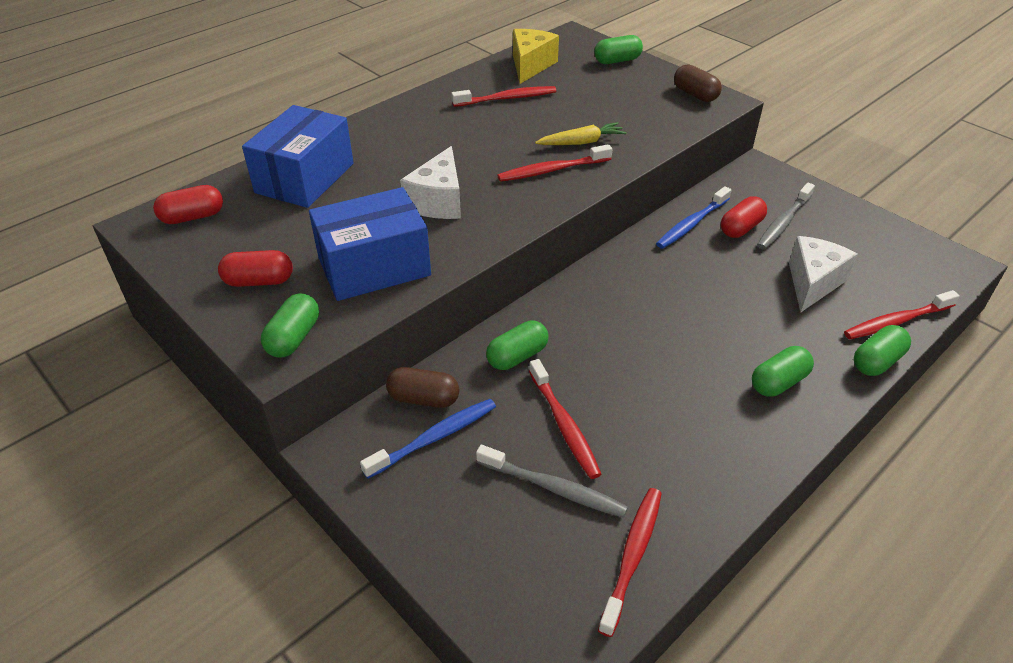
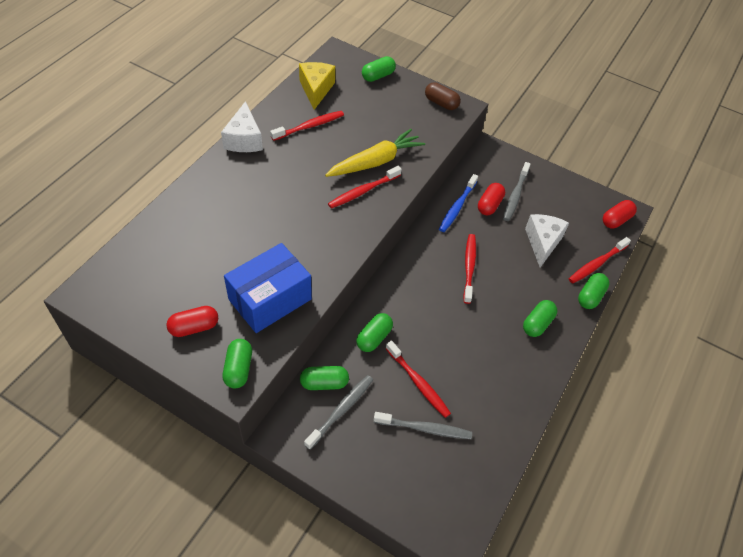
camera: 20 degrees left, 10 degrees up
(192, 217) = (119, 280): red capsule -> red capsule (616, 220)
(305, 178) = (188, 228): blue box -> none
(424, 399) = (324, 383): brown capsule -> green capsule
(434, 438) = (341, 410): blue toothbrush -> grey toothbrush
(438, 201) = (293, 233): white cheese -> white cheese (244, 140)
(581, 142) = (375, 161): yellow carrot -> yellow carrot, size x1.65
(632, 556) = (482, 462): red toothbrush -> red toothbrush (469, 267)

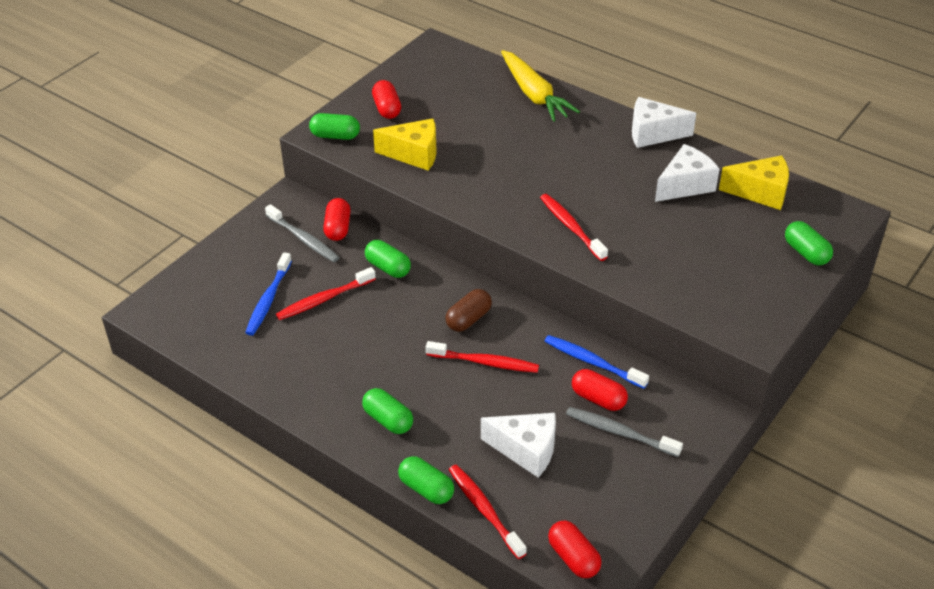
camera: 100 degrees right, 10 degrees down
(270, 299) = (414, 154): blue box -> yellow cheese
(309, 126) = (685, 185): red toothbrush -> white cheese
(324, 383) = (338, 228): green capsule -> red capsule
(375, 161) = (625, 241): yellow carrot -> yellow carrot (534, 94)
(424, 428) = (268, 300): grey toothbrush -> blue toothbrush
(441, 103) = (758, 316): brown capsule -> brown capsule (468, 319)

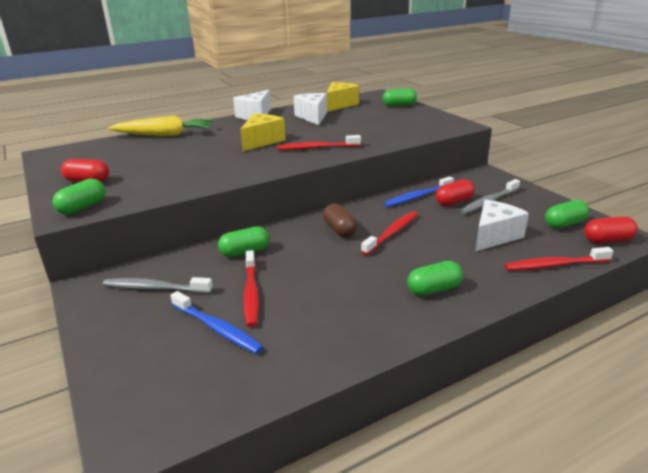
camera: 65 degrees left, 15 degrees down
(303, 239) = (155, 288): grey toothbrush -> grey toothbrush turned 150 degrees counterclockwise
(338, 228) = (164, 266): red capsule -> none
(414, 154) = (163, 181): yellow cheese -> yellow cheese (262, 141)
(426, 489) = (525, 287): green capsule -> green capsule (564, 224)

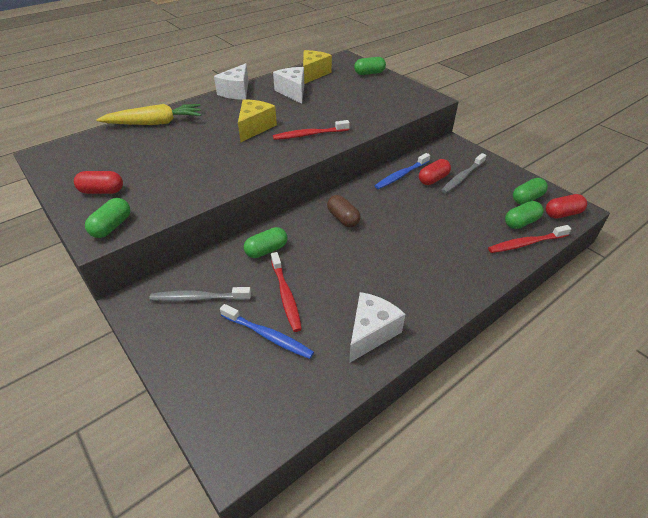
camera: 10 degrees left, 15 degrees up
(392, 233) = (389, 219): red toothbrush -> none
(434, 289) = (436, 277): green capsule -> green capsule (521, 222)
(494, 236) = (473, 216): white cheese -> white cheese (371, 333)

